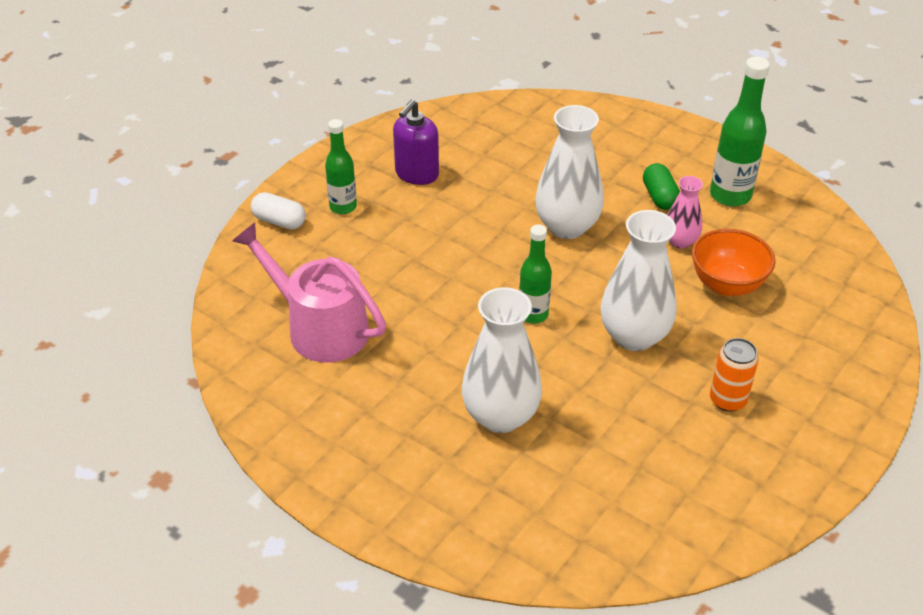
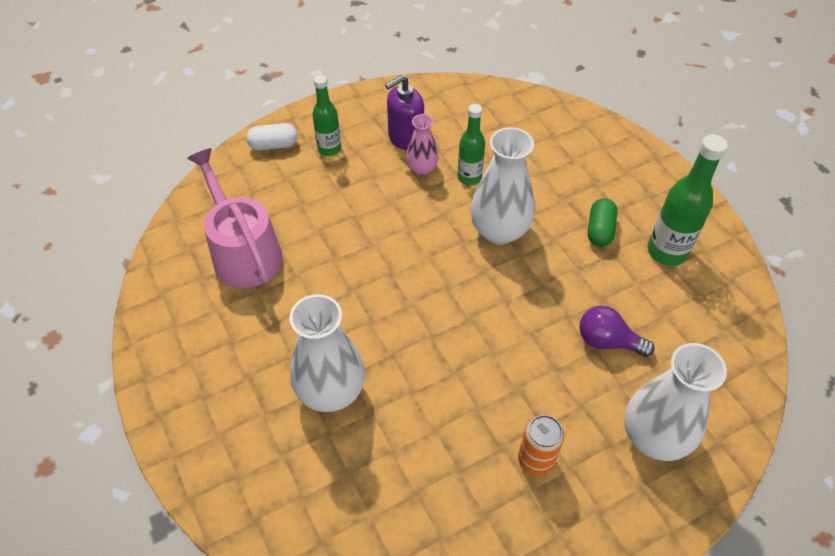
camera: 25 degrees right, 10 degrees up
(279, 221) = (273, 145): white capsule -> white capsule turned 60 degrees counterclockwise
(533, 314) = (418, 305): green bottle -> green bottle (469, 177)
(634, 336) = (491, 360): white vase -> white vase (654, 437)
(680, 241) = (591, 281): pink vase -> pink vase (422, 168)
(727, 285) = (607, 341): orange bowl -> purple light bulb

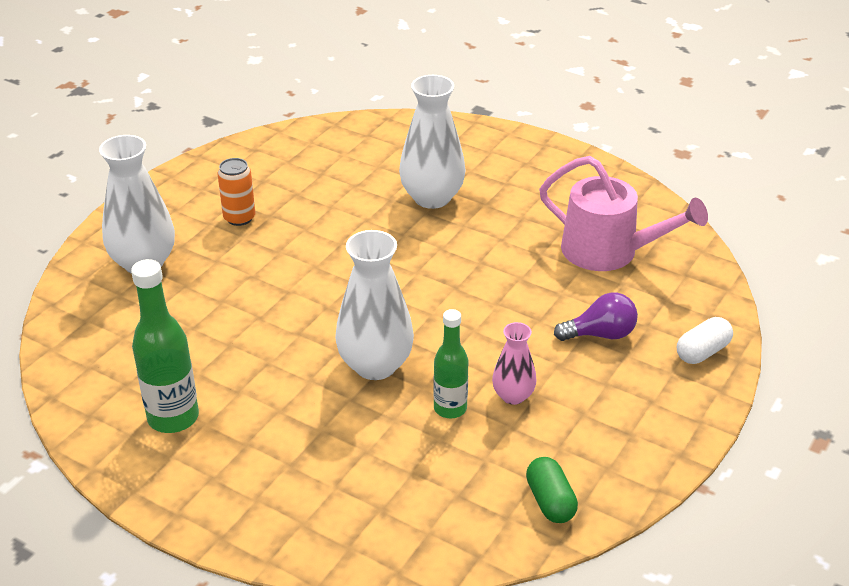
camera: 150 degrees right, 15 degrees down
(329, 149) = (638, 374): green bottle -> none
(405, 138) = (565, 424): purple soap dispenser -> none
(599, 230) = (261, 410): green capsule -> green capsule (550, 501)
(607, 341) = (210, 312): purple light bulb -> purple light bulb (600, 334)

